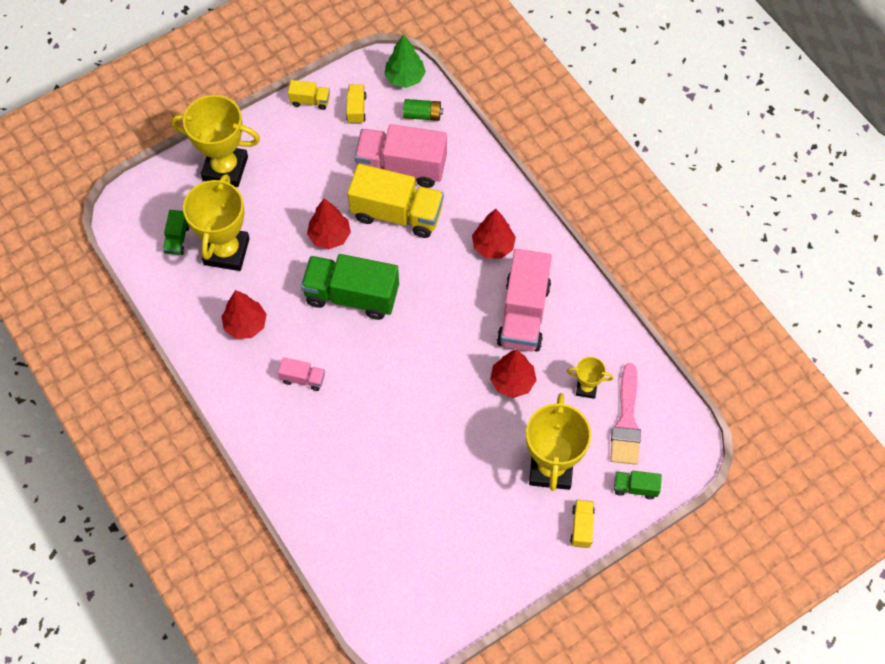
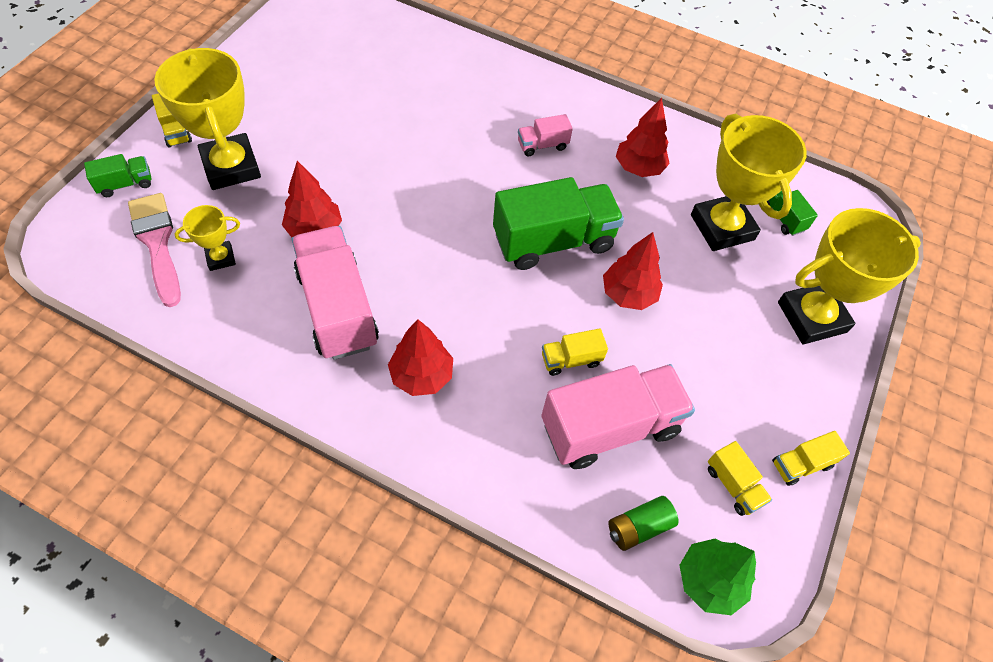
camera: 145 degrees right, 5 degrees down
(396, 213) = (571, 360): yellow truck -> yellow truck, size x0.46

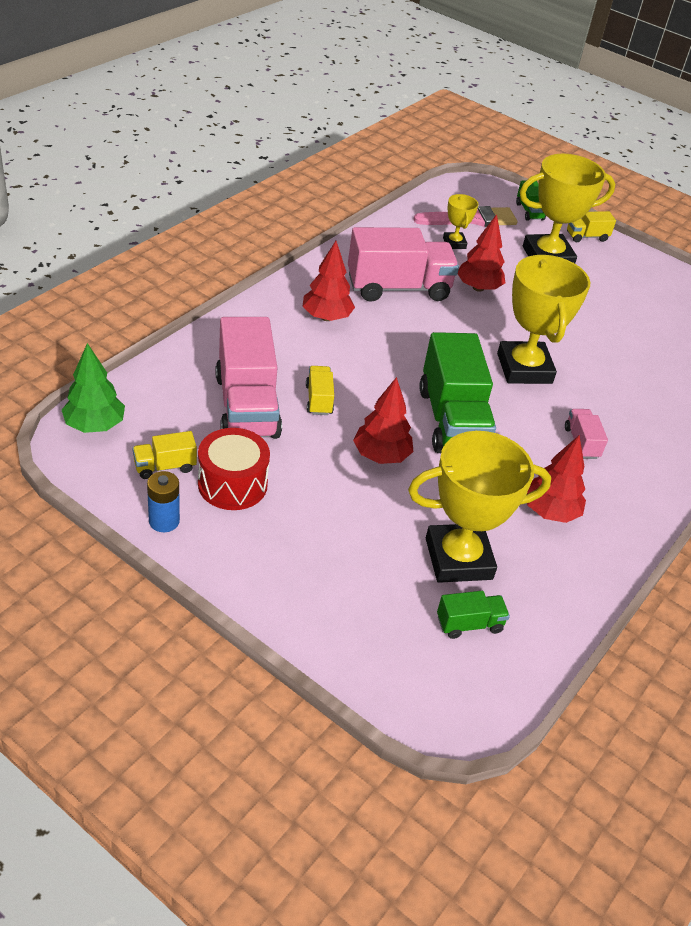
camera: 100 degrees right, 15 degrees down
(638, 527) = (155, 399): green battery -> none
(725, 415) = (232, 484): none -> red drum
(801, 464) = (164, 521): yellow truck -> blue battery
(811, 317) = (323, 596): yellow trophy -> yellow trophy (524, 368)

